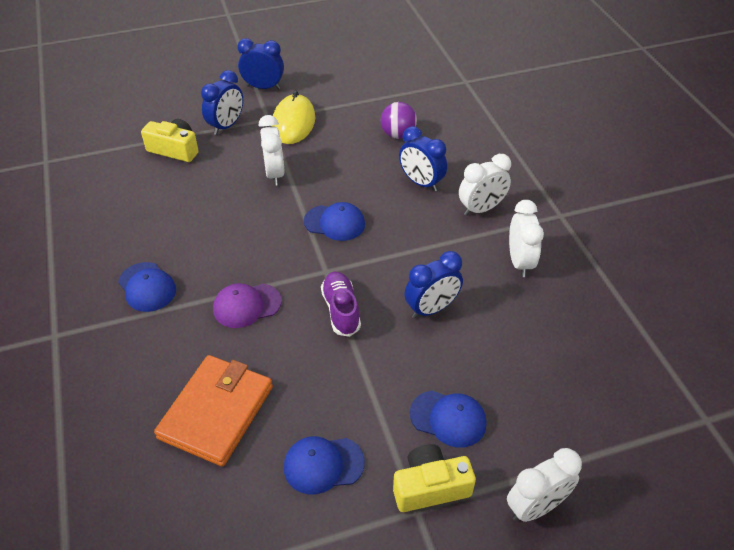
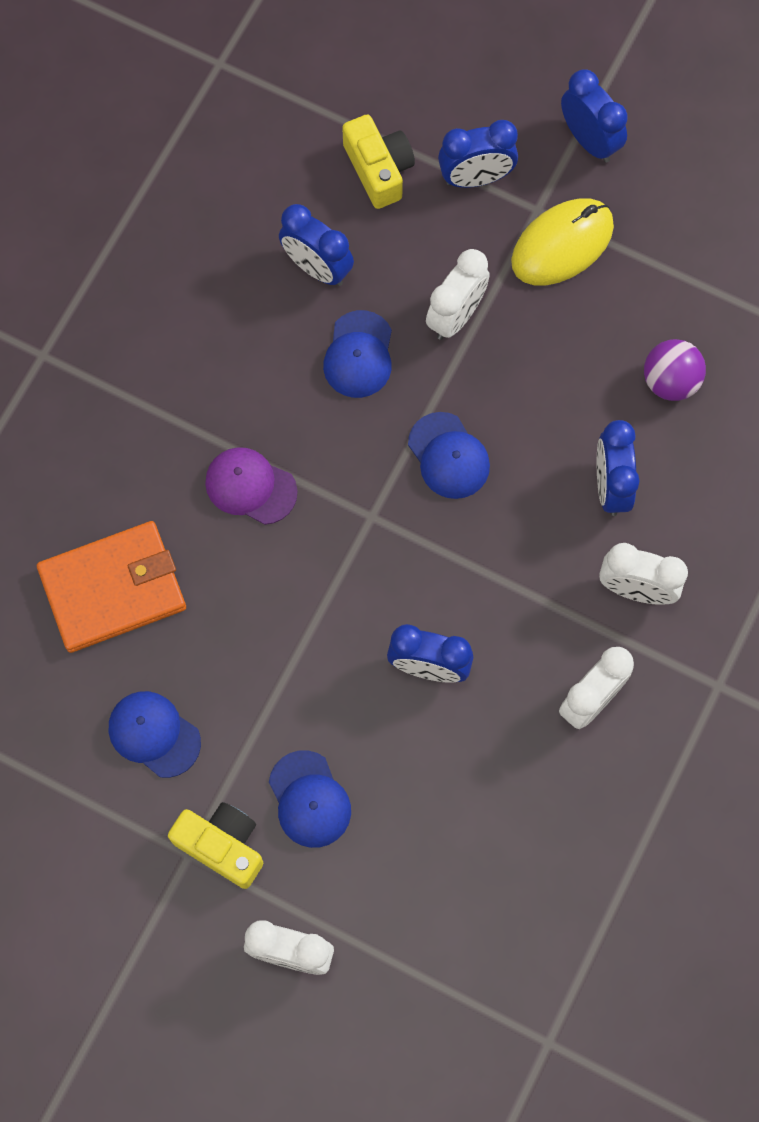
camera: 45 degrees right, 25 degrees up
(147, 287) = (175, 369): blue cap -> blue cap (359, 355)
(183, 200) = (317, 268): none -> blue clock
(341, 310) = (337, 581): purple shoe -> none

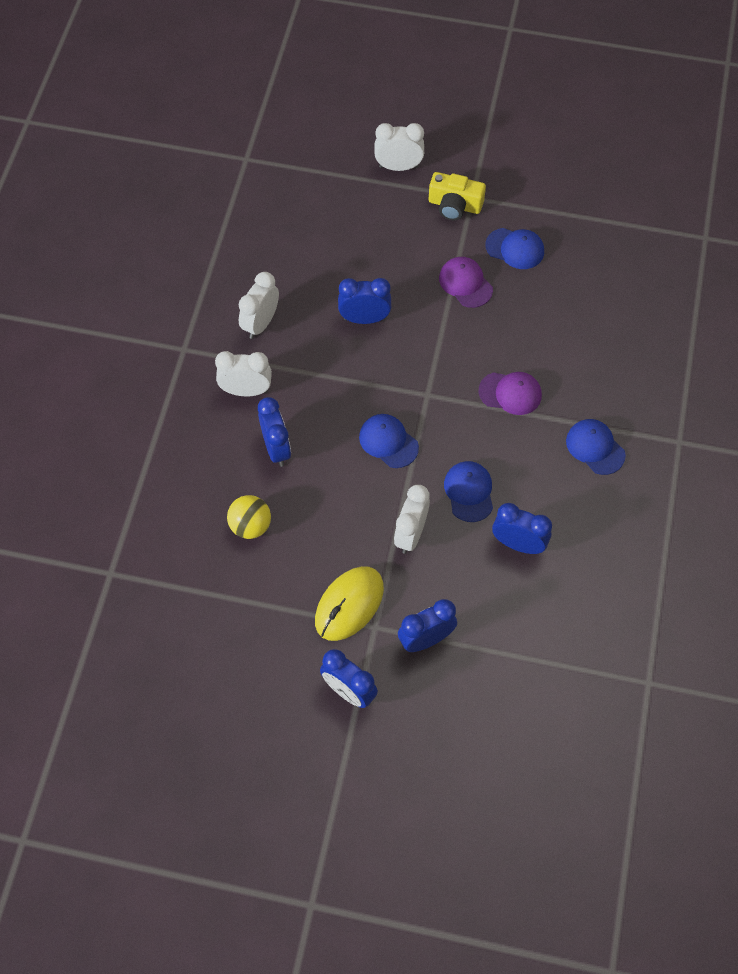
camera: 165 degrees right, 10 degrees down
(113, 589) = (571, 316): orange wallet -> none
(254, 690) = (465, 283): none -> purple cap
(309, 799) = (413, 237): blue cap -> blue cap (595, 447)
(379, 169) = (499, 628): yellow camera -> none
(670, 381) = (250, 526): purple ball -> yellow ball

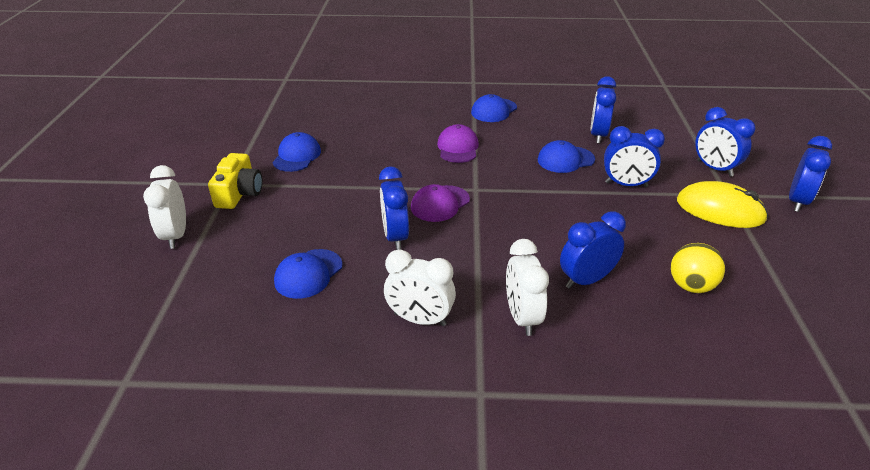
camera: 100 degrees left, 25 degrees down
(388, 442) = (538, 206): blue cap -> blue cap (308, 274)
(410, 534) = (626, 184): white clock -> blue clock
(465, 283) = (340, 179): purple cap -> purple cap (440, 204)

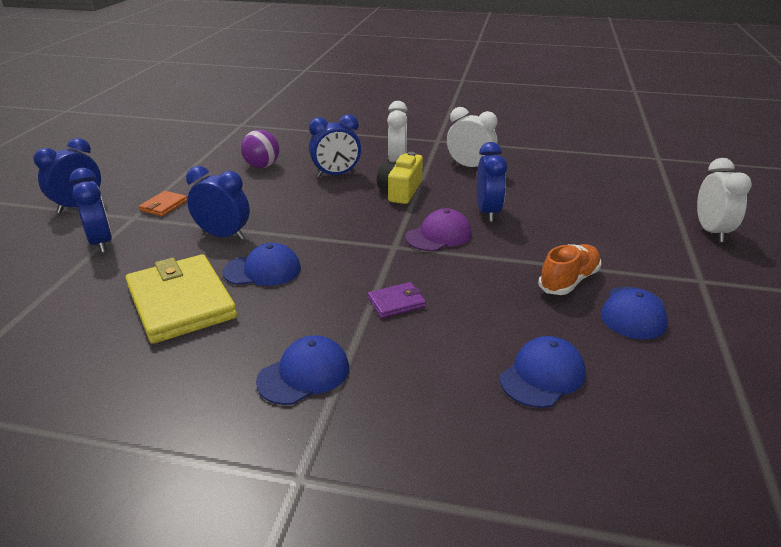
camera: 170 degrees left, 5 degrees down
(239, 193) = (678, 267): yellow camera -> yellow camera (400, 191)
(308, 274) = (561, 195): blue cap -> blue cap (542, 376)
(334, 173) = (568, 281): none -> orange shoe
(458, 148) = (396, 302): purple cap -> purple wallet
(598, 135) = (181, 302): blue clock -> yellow wallet
(691, 286) = (262, 166): yellow ball -> purple ball
(720, 210) = (164, 206): yellow mouse -> orange wallet

